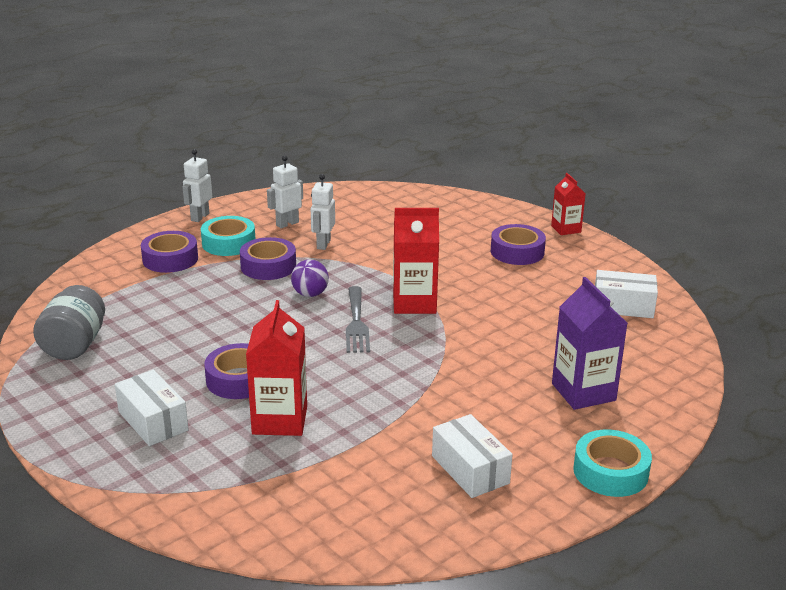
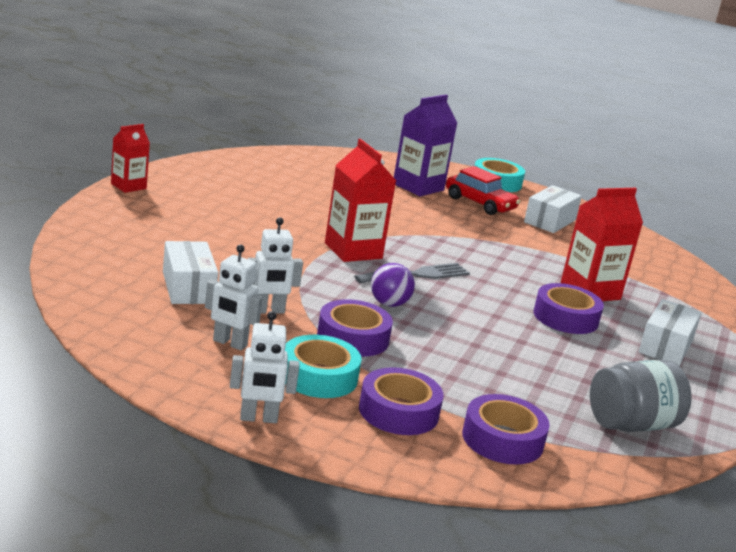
camera: 120 degrees left, 5 degrees down
(517, 252) = (202, 208): purple tape -> purple tape (502, 439)
(530, 426) = (480, 203): none -> red car
(623, 306) = (274, 170): white box -> white box (188, 287)

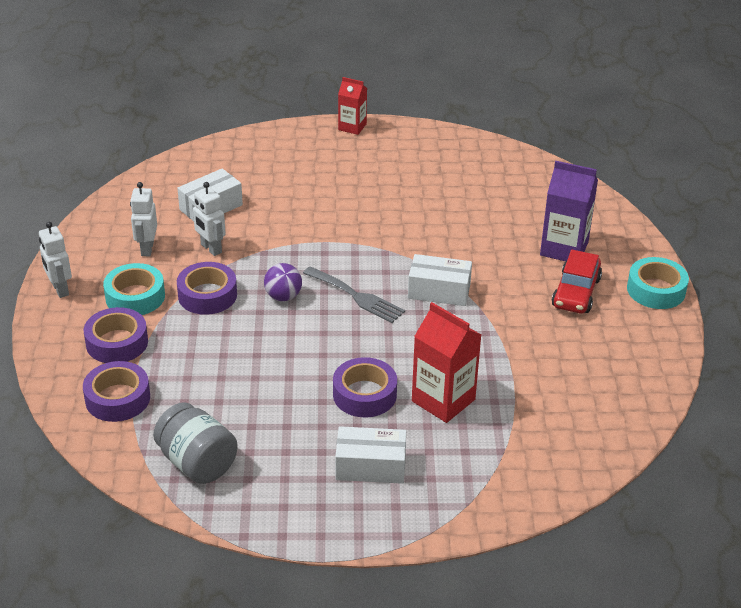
camera: 70 degrees right, 15 degrees up
(353, 251) = (364, 254): red carton -> none
(550, 221) = (594, 345): white box -> white box (439, 291)

